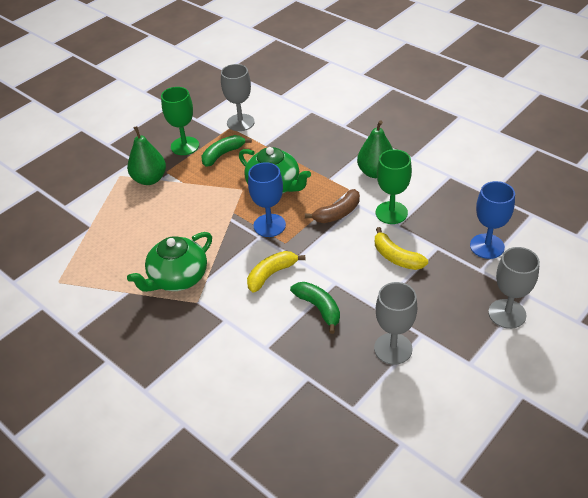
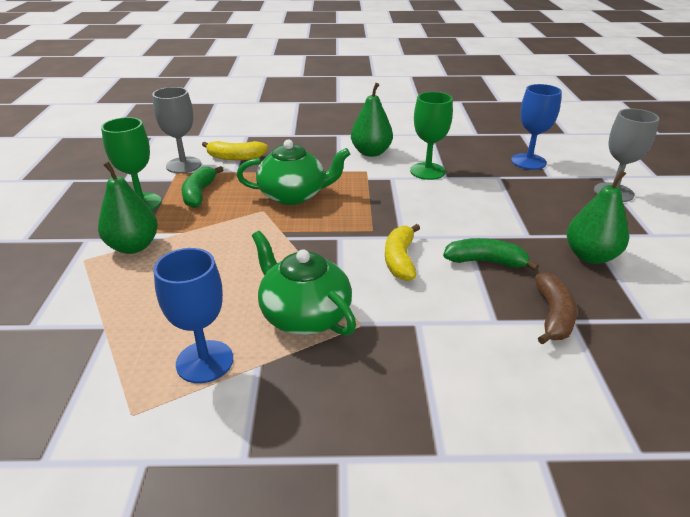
camera: 45 degrees left, 10 degrees down
(177, 278) = (304, 315): green teapot -> green teapot turned 135 degrees clockwise
(269, 225) = (336, 224): blue goblet -> blue goblet (204, 361)
(337, 213) = (384, 189): brown banana -> brown banana (553, 316)
(393, 348) = (590, 256): grey goblet -> green pear
(396, 257) = (481, 196): yellow banana -> yellow banana (235, 157)

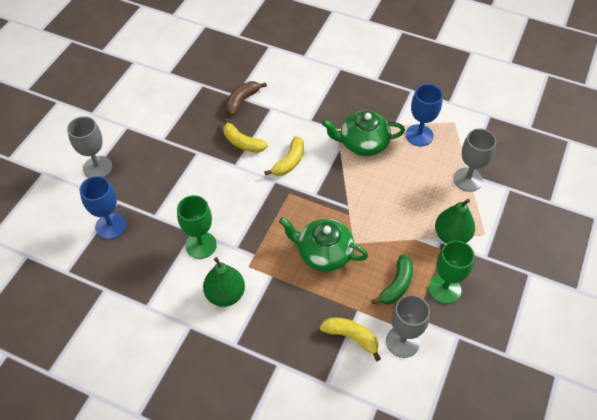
camera: 155 degrees left, 20 degrees up
(105, 317) = (468, 179): none -> grey goblet
(304, 315) = (363, 143): green teapot -> green teapot turned 105 degrees clockwise
(485, 261) = (242, 143): green banana -> yellow banana
(590, 256) = (181, 125): green pear -> none

